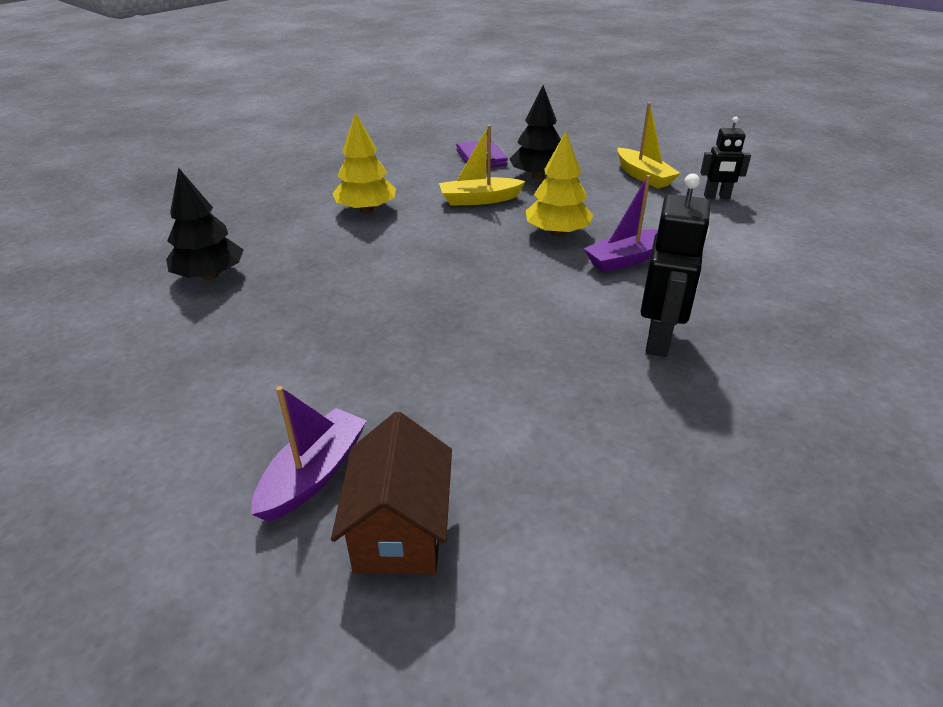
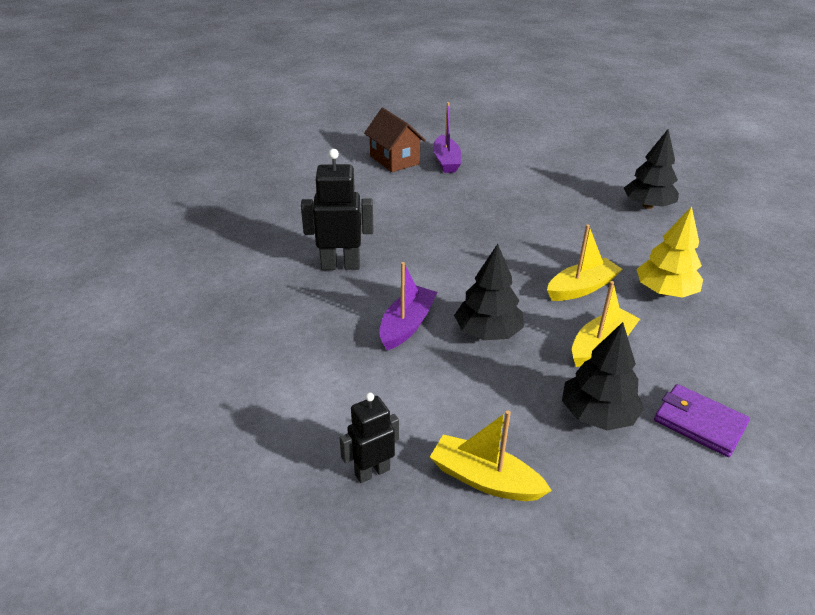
camera: 145 degrees right, 0 degrees up
(429, 233) = (581, 288): none -> yellow boat
(557, 232) = (487, 332): yellow tree -> black tree
(659, 340) = (340, 265): black robot -> black robot turned 105 degrees clockwise

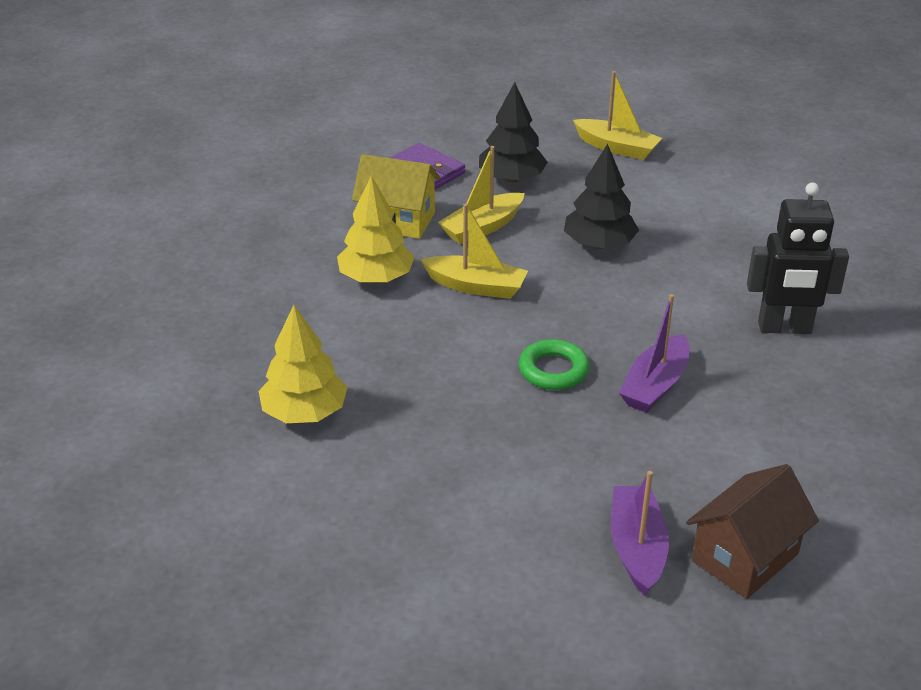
camera: 175 degrees left, 0 degrees up
(372, 472) = (705, 154): black robot -> none
(394, 160) = (745, 557): brown house -> brown house turned 75 degrees clockwise
(407, 325) = (688, 254): purple boat -> purple boat (655, 385)
(504, 233) = (553, 370): none -> green ring
(581, 288) = (476, 286): yellow boat -> yellow boat turned 135 degrees counterclockwise
(647, 206) = (304, 413): black tree -> yellow tree
(685, 350) = (397, 221): none -> yellow house

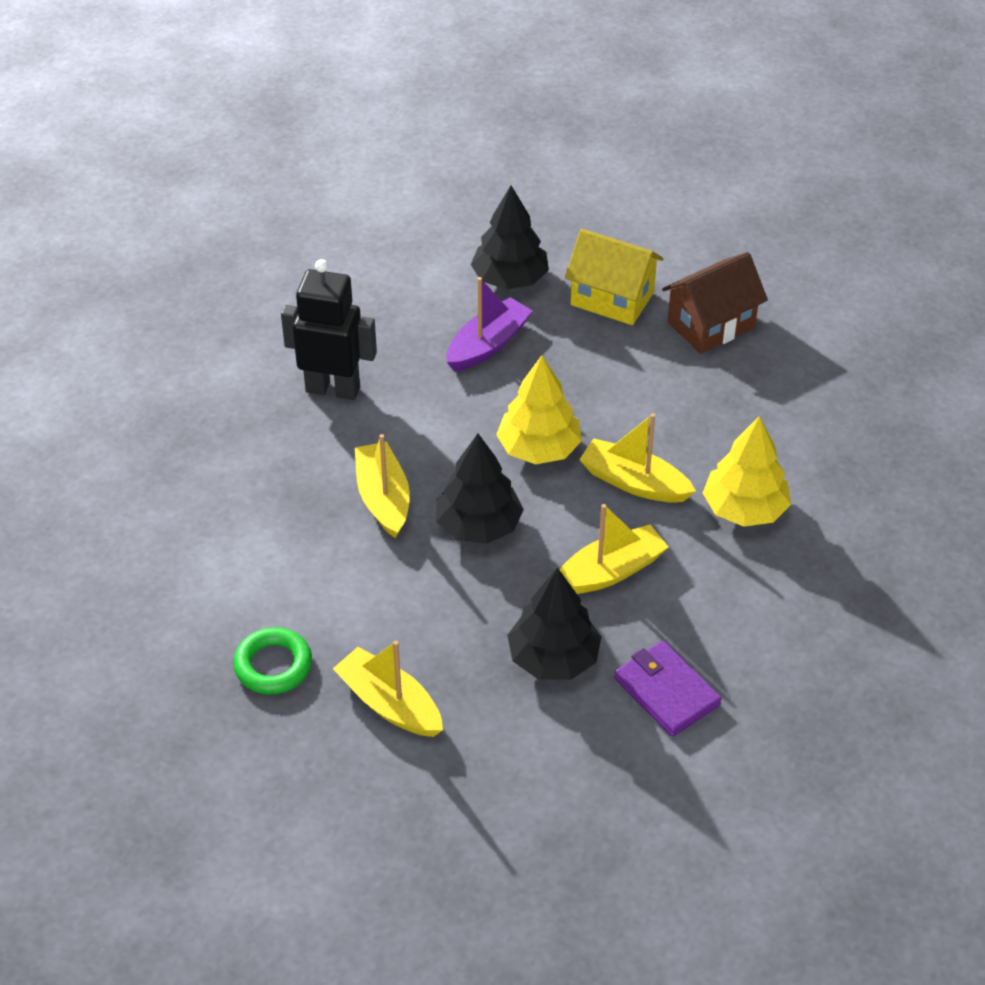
camera: 170 degrees left, 10 degrees up
(304, 413) = (817, 358): yellow tree -> yellow tree (539, 448)
(397, 221) = (713, 598): yellow house -> yellow house (612, 299)
(553, 370) = (578, 372): green ring -> green ring (273, 665)
(637, 548) = (557, 218): purple boat -> none
(663, 459) = (510, 279): none -> black tree
(687, 253) = (383, 498): none -> yellow boat
(745, 557) = (480, 203): brown house -> brown house (710, 325)

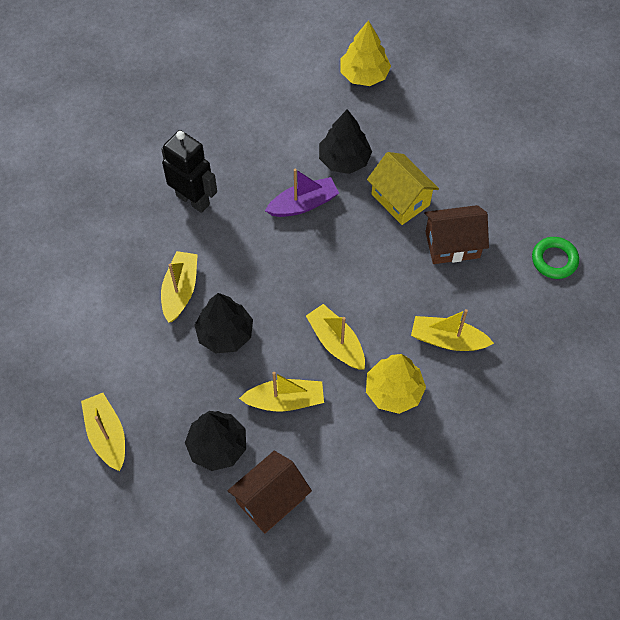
camera: 25 degrees right, 15 degrees up
(273, 665) = (57, 379): green ring -> green ring (554, 260)
(539, 448) = (292, 293): yellow tree -> yellow tree (364, 75)
(666, 692) = (270, 500): purple wallet -> brown house
(774, 429) = (448, 340): none -> yellow boat

